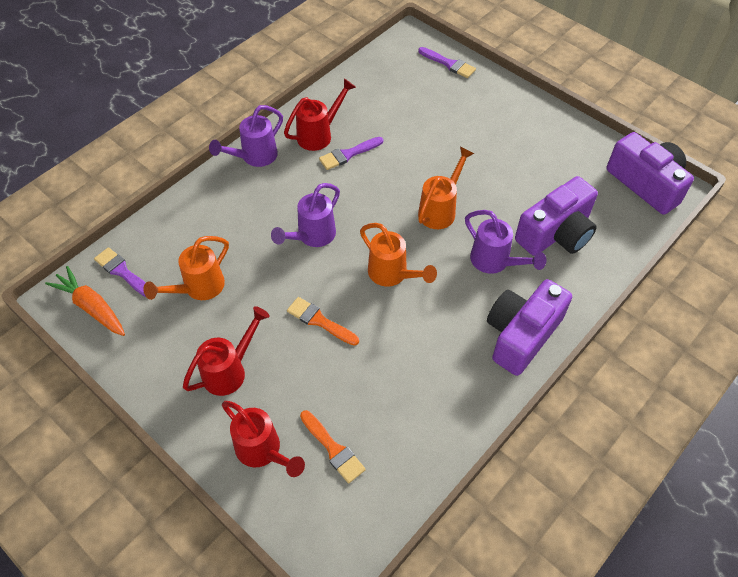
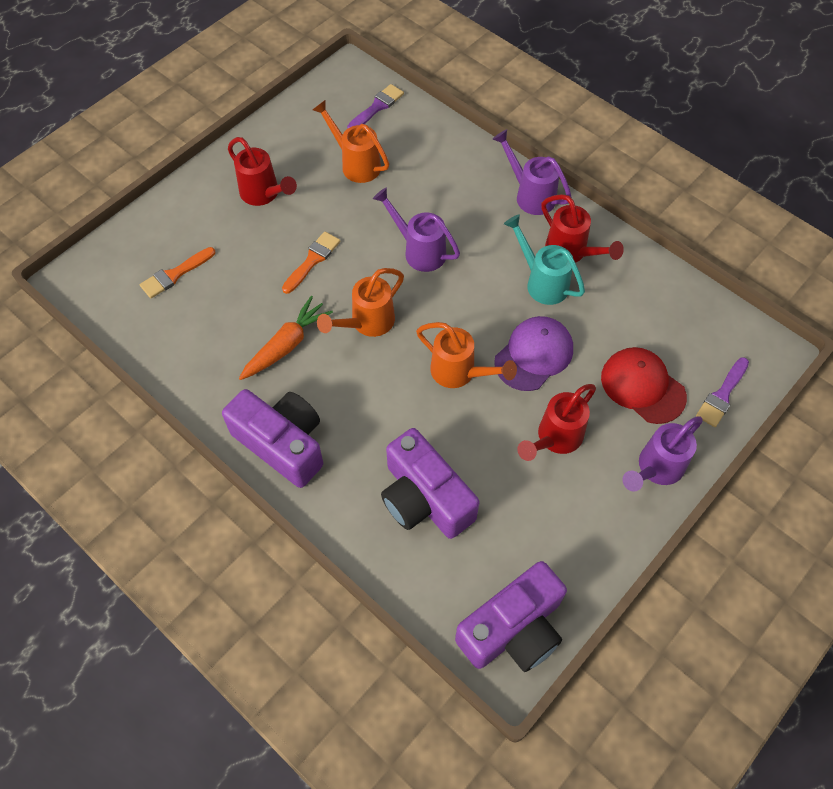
camera: 90 degrees right, 5 degrees up
(91, 307) = (339, 92): orange carrot -> orange carrot (286, 345)
(263, 452) = (180, 224): red watering can -> red watering can (554, 439)
(348, 154) = (541, 281): purple brush -> turquoise watering can
(420, 162) = (534, 355): none -> purple cap
(445, 103) = (642, 386): none -> red cap
(495, 262) = (381, 425): purple watering can -> purple watering can (655, 469)

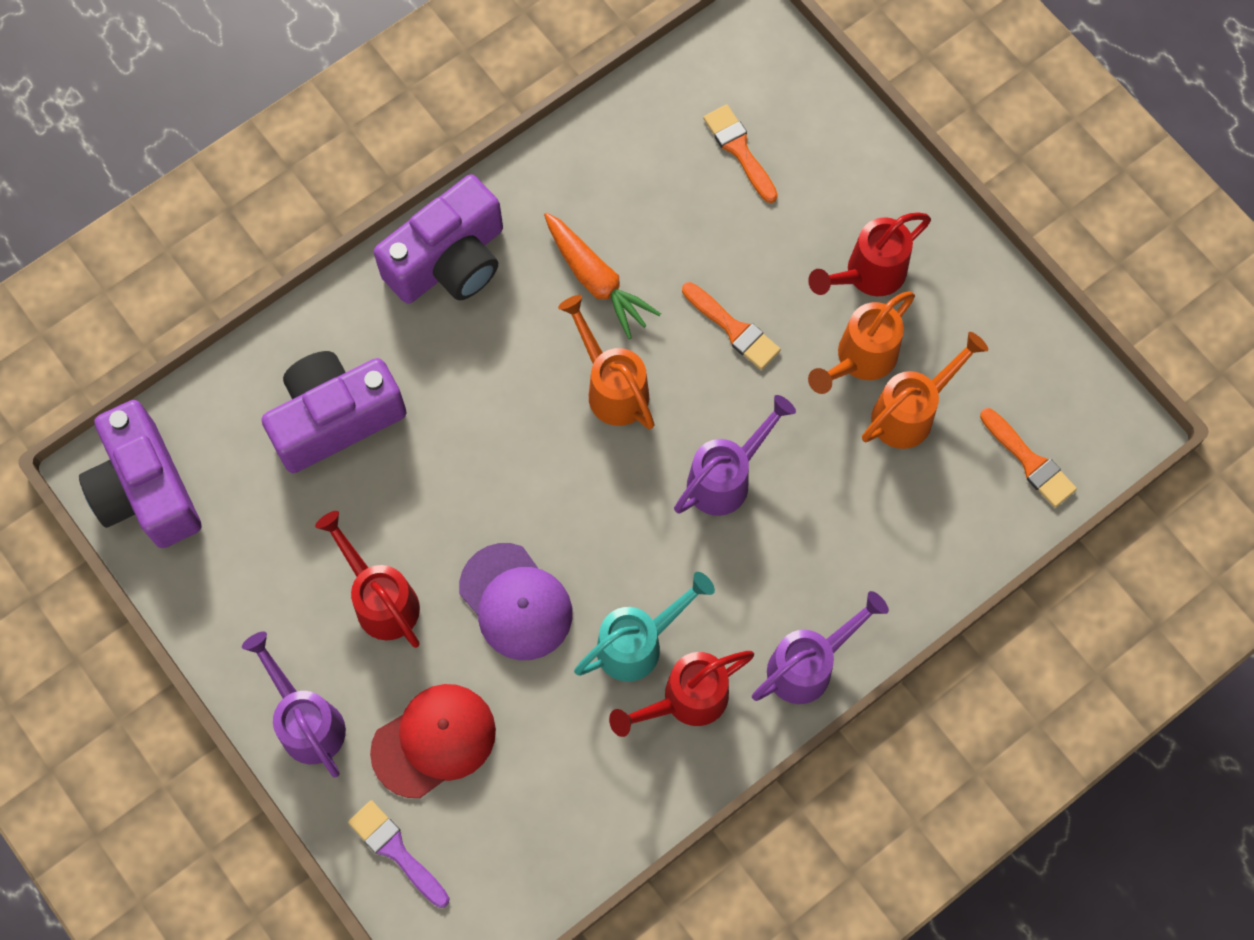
camera: 100 degrees right, 10 degrees up
(377, 107) = (1029, 461): purple brush -> orange brush
(460, 373) = (507, 496): orange watering can -> orange watering can (859, 360)

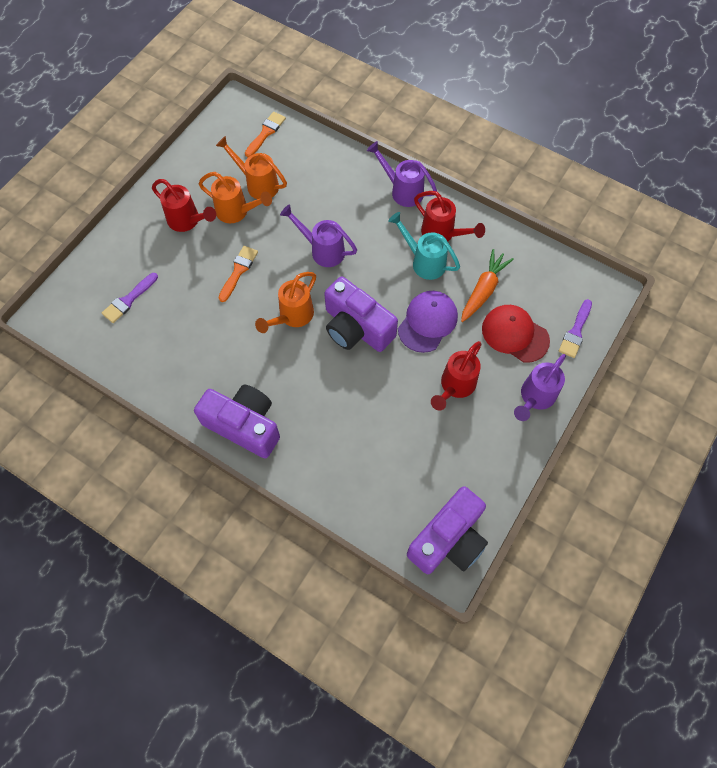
camera: 110 degrees left, 5 degrees down
(335, 418) = (363, 450): purple camera -> purple camera (356, 328)
(596, 280) = (231, 344): orange carrot -> orange carrot (483, 290)
(739, 150) = (129, 299): orange brush -> purple brush

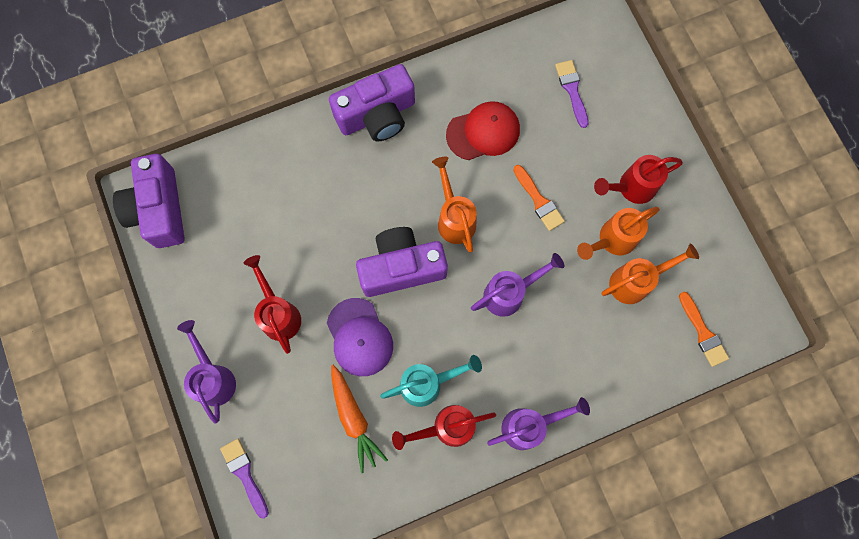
camera: 125 degrees right, 10 degrees up
(515, 334) = (286, 411): red cap -> red cap (483, 132)

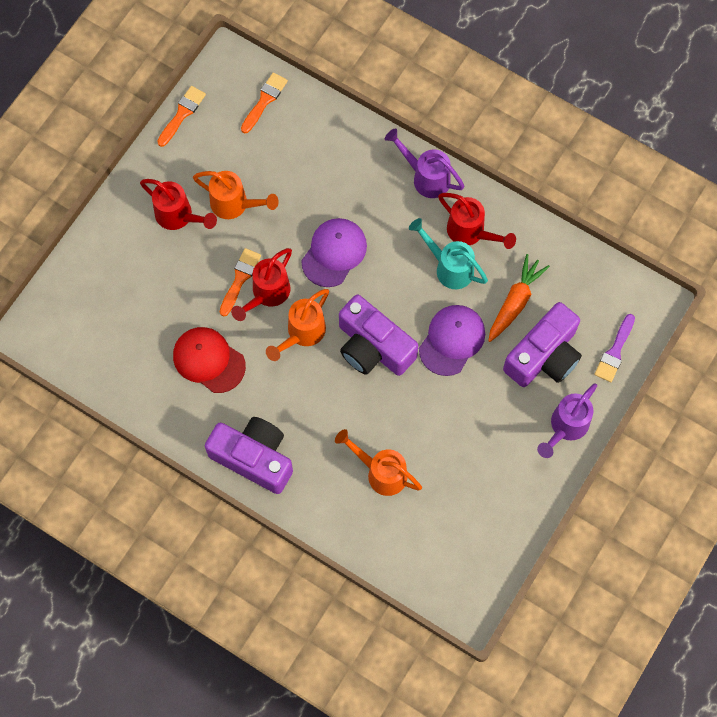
camera: 125 degrees left, 5 degrees down
(159, 209) = (469, 578): purple camera -> purple camera (544, 356)
(278, 313) = (480, 415): red watering can -> red watering can (267, 295)
(510, 293) = (334, 253): purple watering can -> purple cap
(572, 90) = (119, 313): purple brush -> none
(636, 281) = (257, 168): orange watering can -> orange watering can (380, 472)
(733, 252) = (182, 114): none -> orange brush

